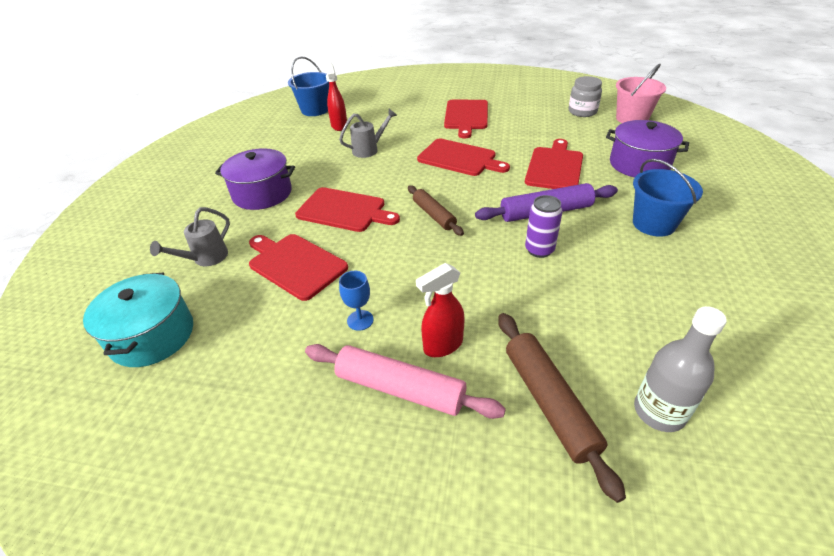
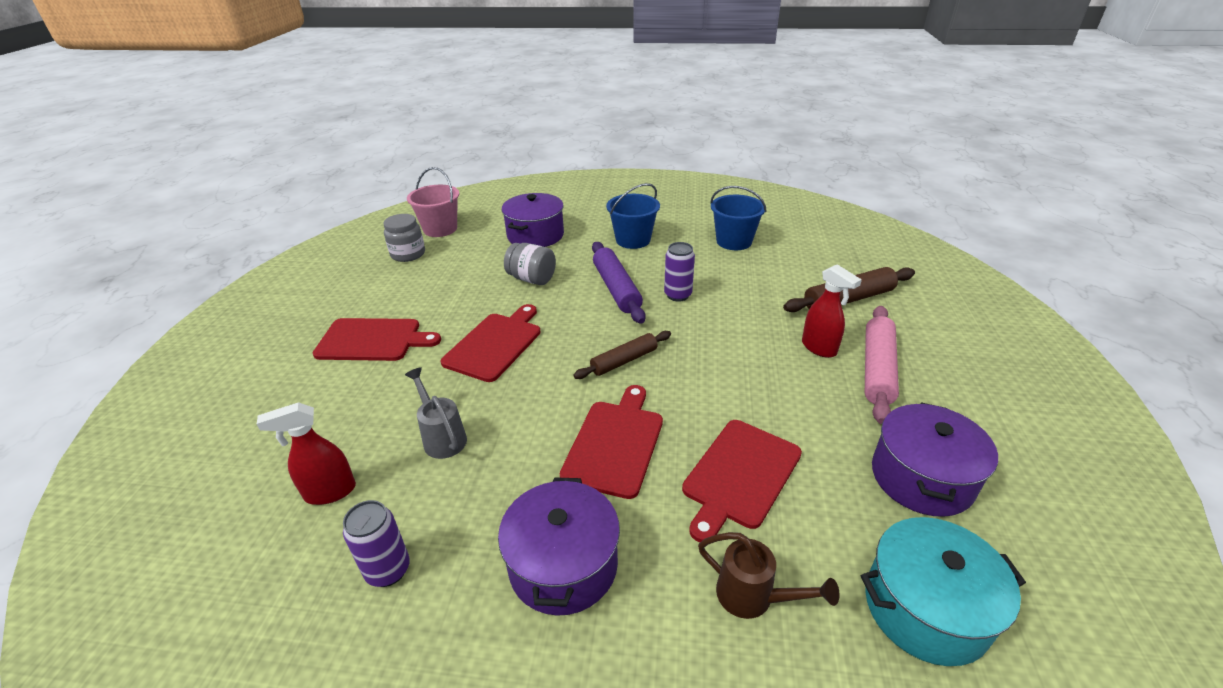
camera: 95 degrees left, 5 degrees down
(205, 259) = (753, 597): grey watering can -> brown watering can
(249, 374) = (921, 478): none -> purple pot
(285, 147) = (388, 570): none -> purple can
(315, 110) = (224, 550): blue bucket -> blue bucket (734, 241)
(360, 320) = (811, 403): blue goblet -> none
(554, 167) = (532, 279): red cutting board -> grey jar
(659, 411) = (831, 261): grey bottle -> none

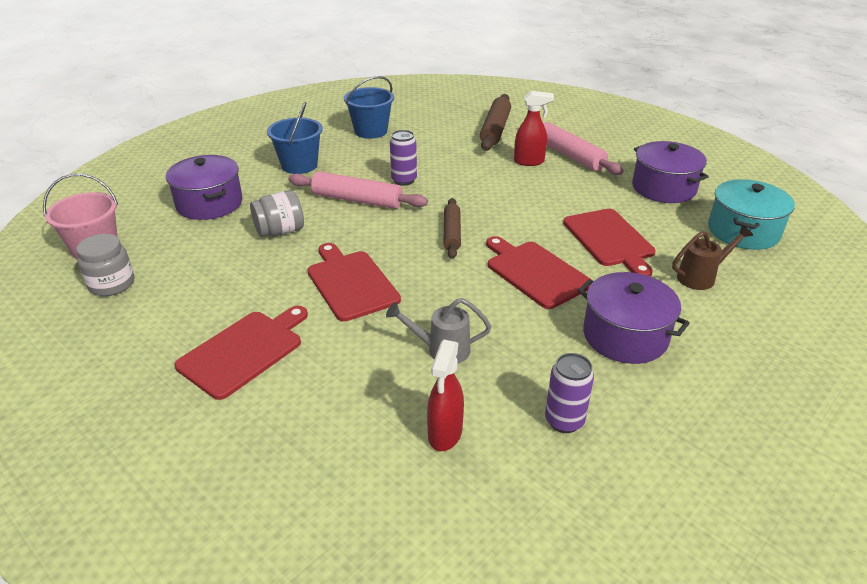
camera: 55 degrees left, 0 degrees up
(616, 289) = (357, 200): purple rolling pin -> pink rolling pin

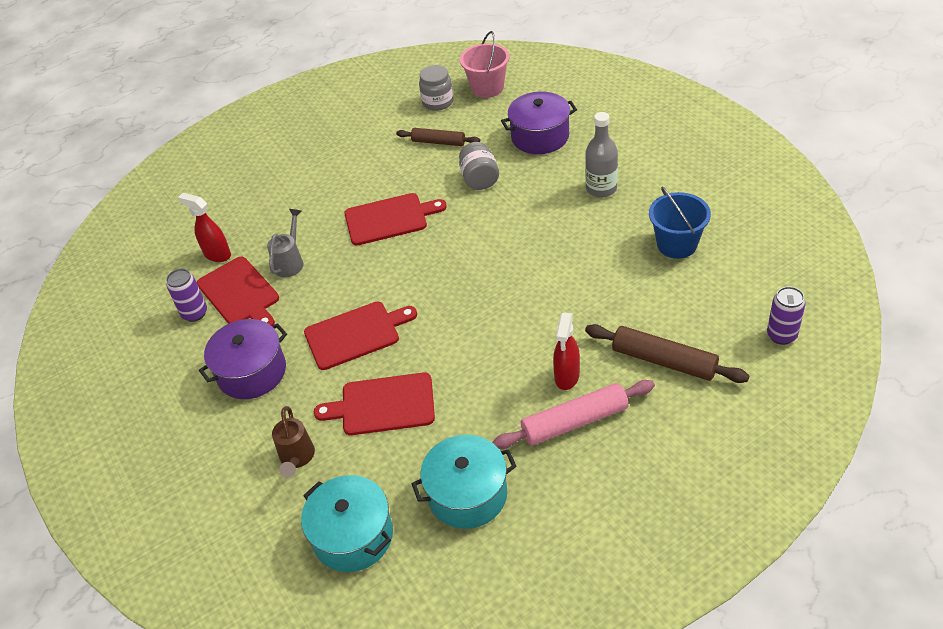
camera: 110 degrees right, 10 degrees up
(244, 351) = (336, 167): red cutting board -> red cutting board (240, 293)
(299, 165) = (601, 188): blue bucket -> grey bottle
(357, 200) = (519, 227): pink rolling pin -> none
(404, 180) = (549, 263): purple can -> purple can (781, 335)
(451, 233) = (437, 287): brown rolling pin -> brown rolling pin (438, 142)
(663, 188) = (467, 494): purple pot -> turquoise pot

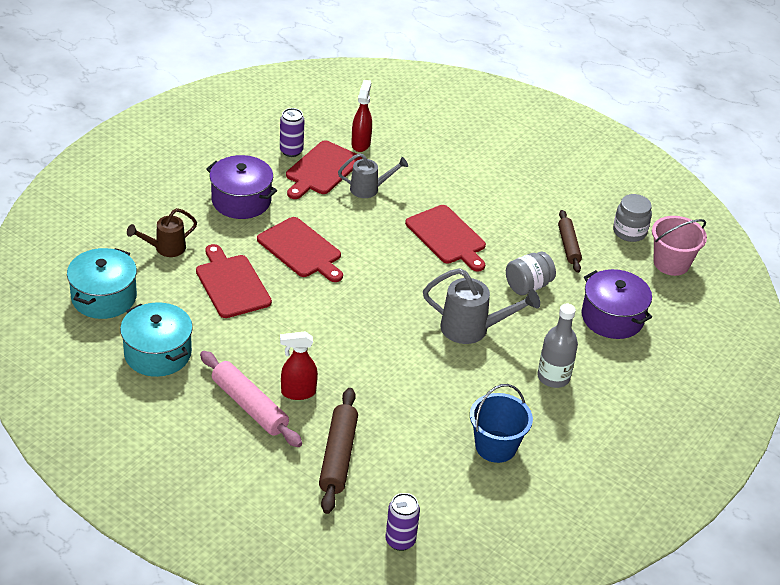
camera: 60 degrees right, 5 degrees down
(522, 228) = (472, 329): none -> grey watering can

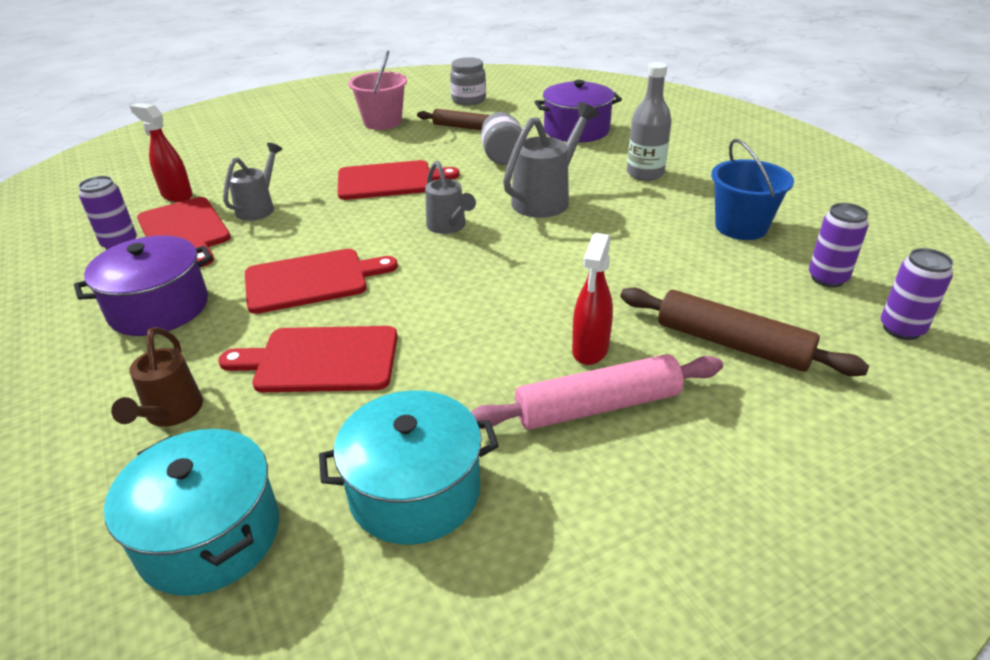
camera: 60 degrees left, 5 degrees down
(400, 290) = (449, 227): none -> grey watering can
(446, 500) = (827, 278): none -> purple can
(671, 263) = (523, 94): pink bucket -> pink bucket (382, 122)

